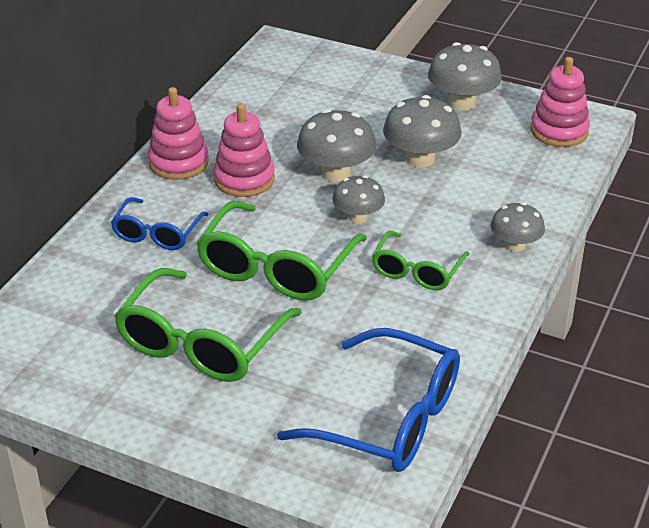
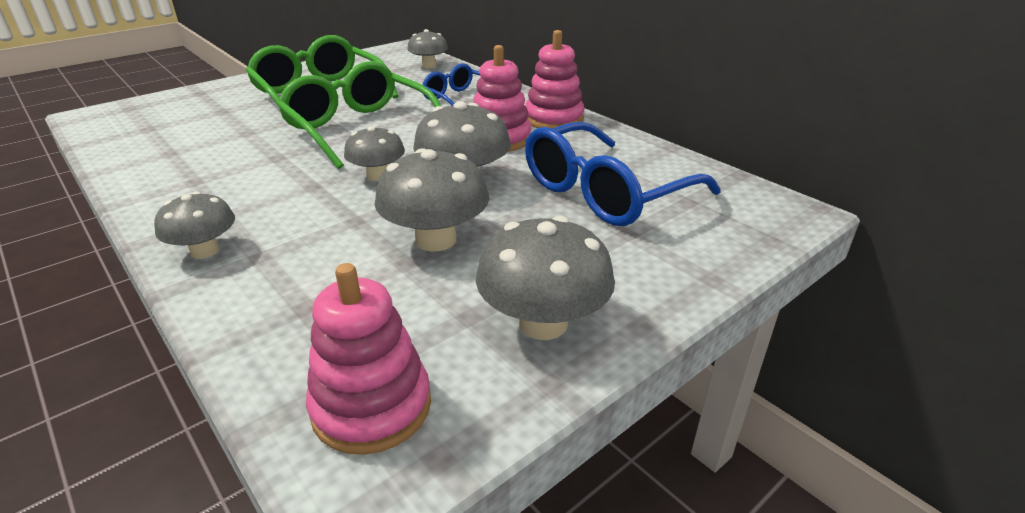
camera: 115 degrees right, 5 degrees down
(50, 298) = (429, 66): none -> grey mushroom
(388, 418) = (143, 131): blue glasses -> blue glasses (605, 192)
(417, 270) = (262, 183): green glasses -> none

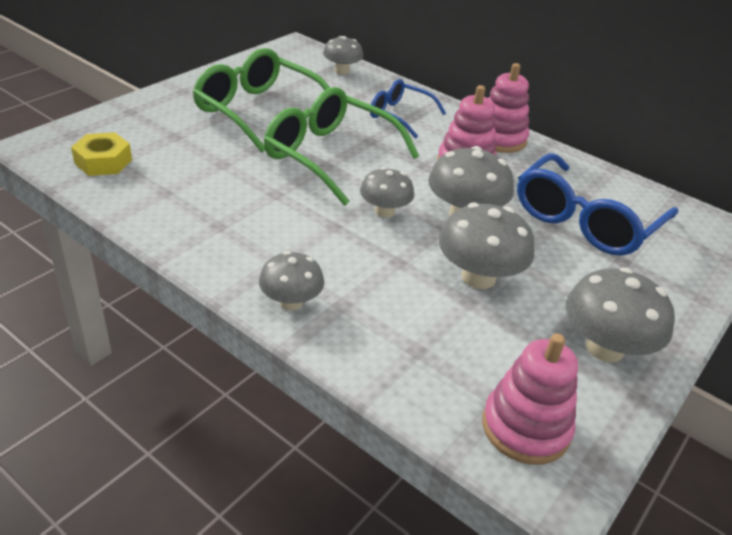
camera: 15 degrees left, 5 degrees up
(137, 128) = (103, 162): none -> yellow nut

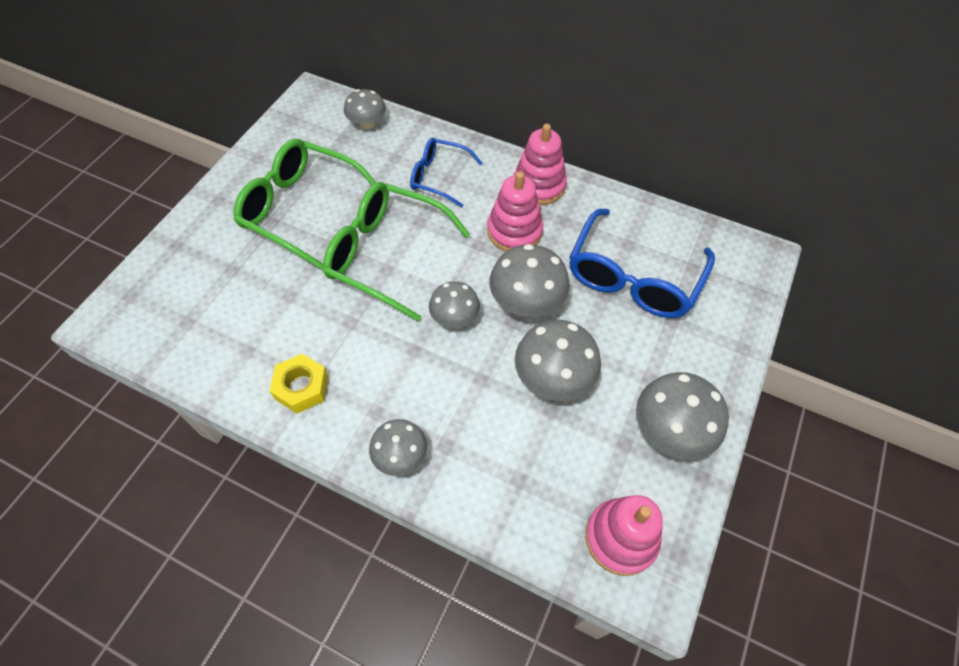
camera: 10 degrees left, 20 degrees up
(103, 162) = (175, 325): yellow nut -> yellow nut (302, 387)

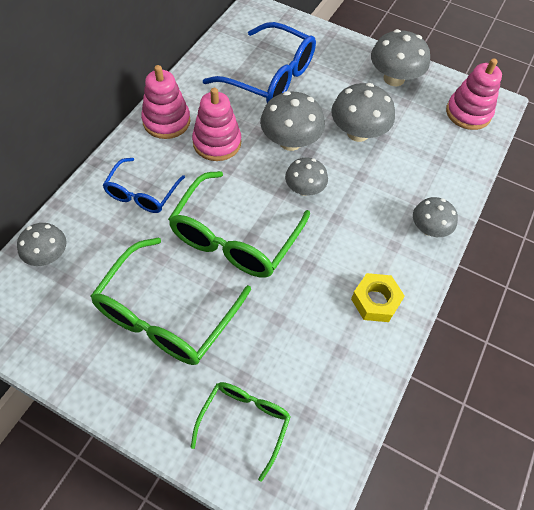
camera: 90 degrees left, 0 degrees up
(188, 273) = (244, 423): none -> green glasses

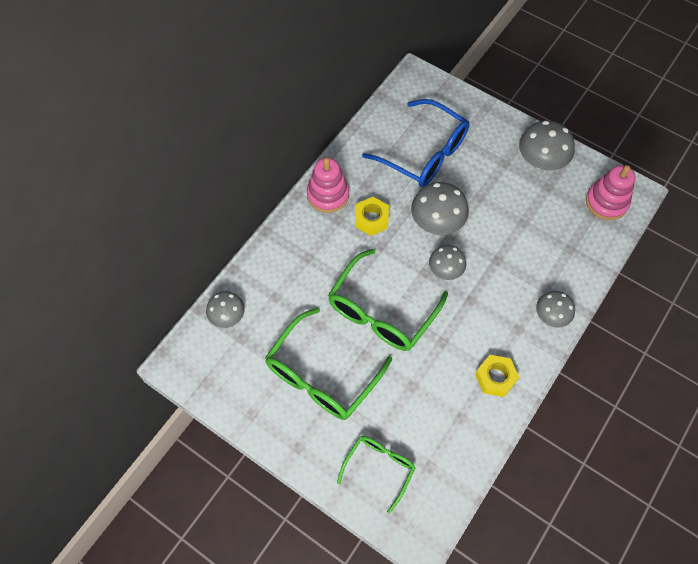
camera: 10 degrees right, 5 degrees up
(142, 193) = (305, 264): blue glasses -> none
(217, 142) = (371, 219): pink stacking toy -> yellow nut
(358, 133) = (499, 217): grey mushroom -> none

